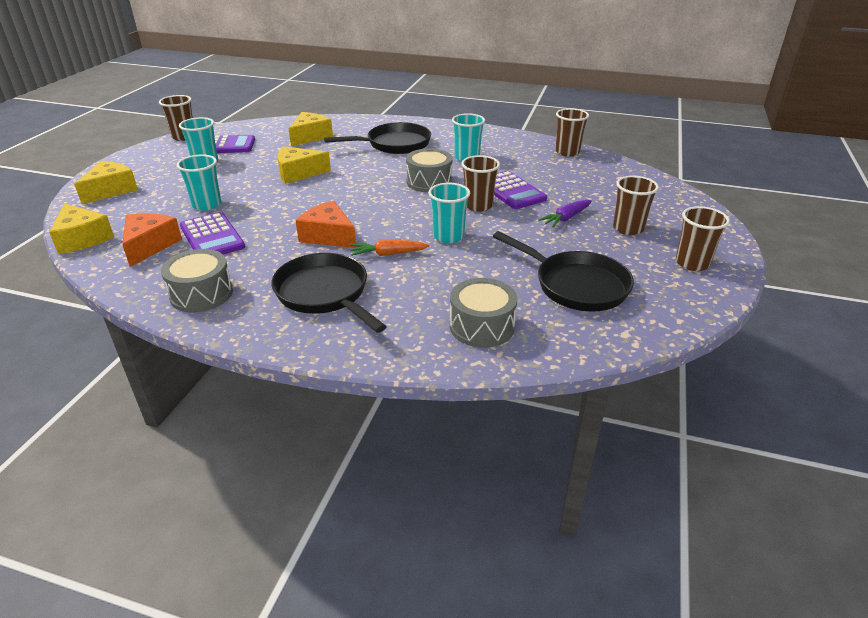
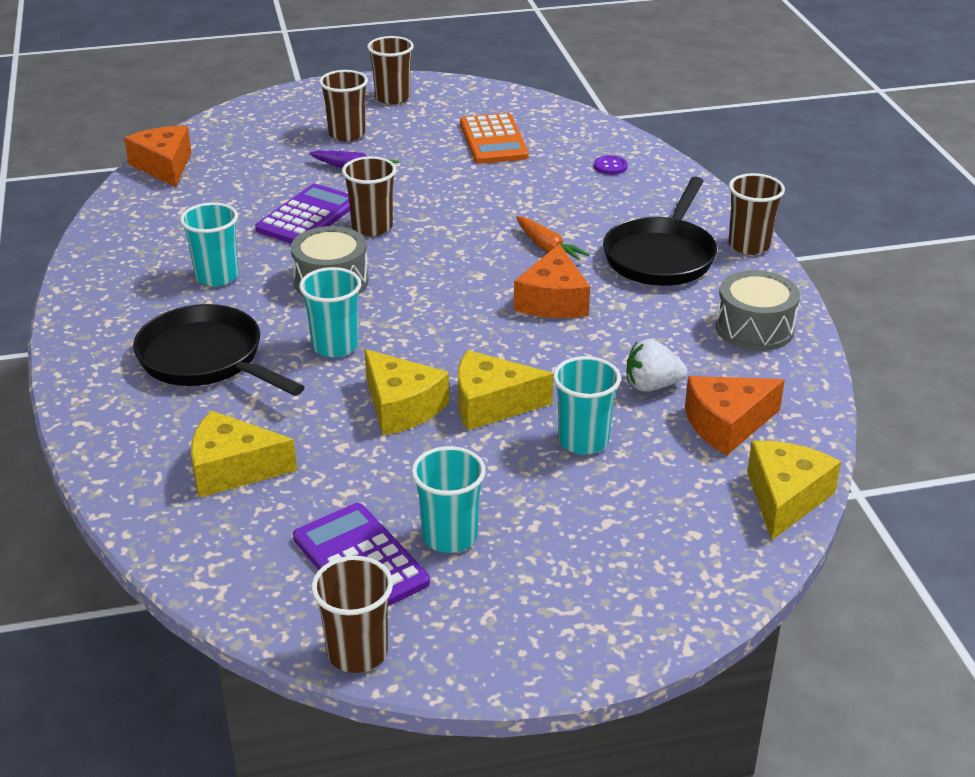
camera: 120 degrees left, 0 degrees up
(111, 190) = (648, 581): yellow cheese -> yellow cheese (491, 404)
(212, 237) = (652, 386): purple calculator -> white strawberry
(448, 236) = (470, 225): turquoise cup -> turquoise cup (335, 346)
(482, 326) = (610, 166): grey drum -> purple button
(567, 152) = (133, 206): brown cup -> brown cup (749, 245)
(576, 285) = (493, 140): black pan -> orange calculator
(615, 166) = (164, 166): none -> orange cheese

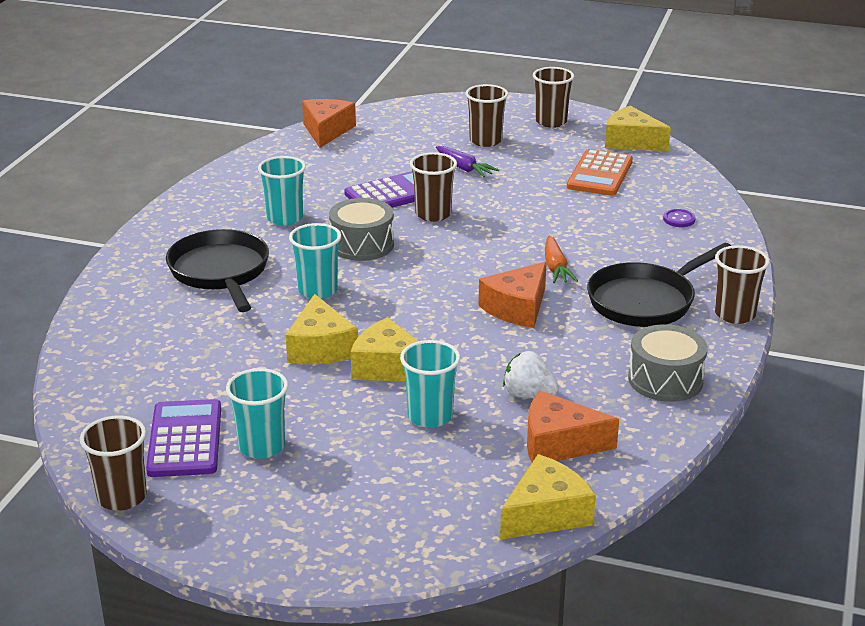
camera: 30 degrees right, 5 degrees down
(233, 469) = (164, 350): yellow cheese -> yellow cheese (631, 141)

